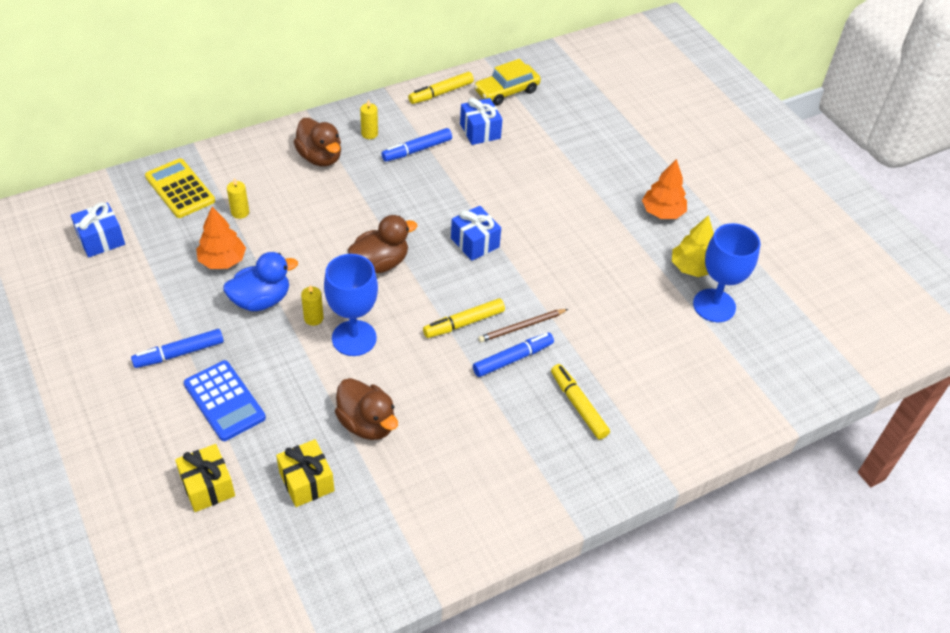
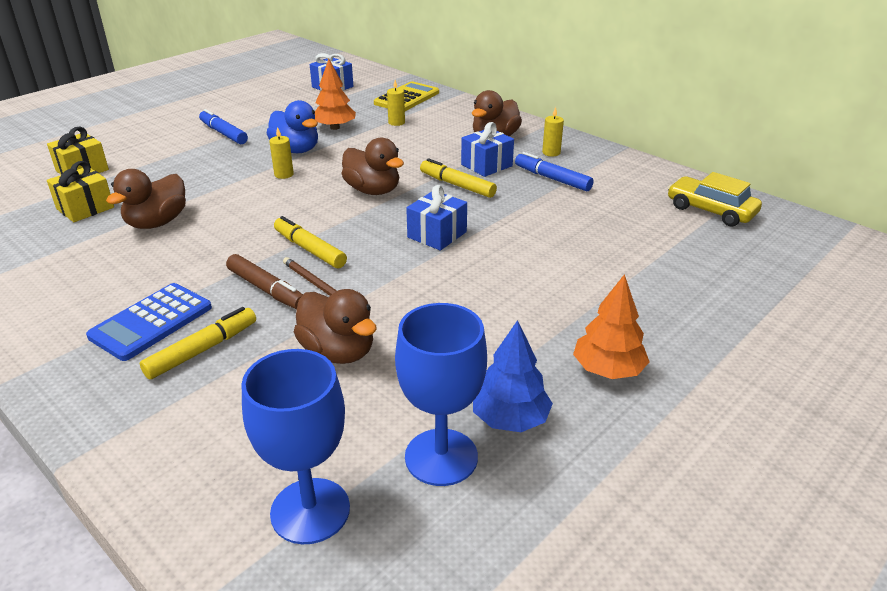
camera: 75 degrees right, 15 degrees down
(224, 401) = (175, 158): blue calculator -> blue calculator (151, 322)
(354, 338) = (265, 196): blue goblet -> blue goblet (310, 510)
(441, 93) = (657, 175): yellow marker -> yellow marker (457, 185)
(480, 131) = (621, 206): blue gift -> blue gift (486, 165)
(513, 358) = (267, 289): blue marker -> brown marker
(604, 331) = (338, 351): none -> brown duck
(692, 268) = (510, 419): yellow tree -> blue tree

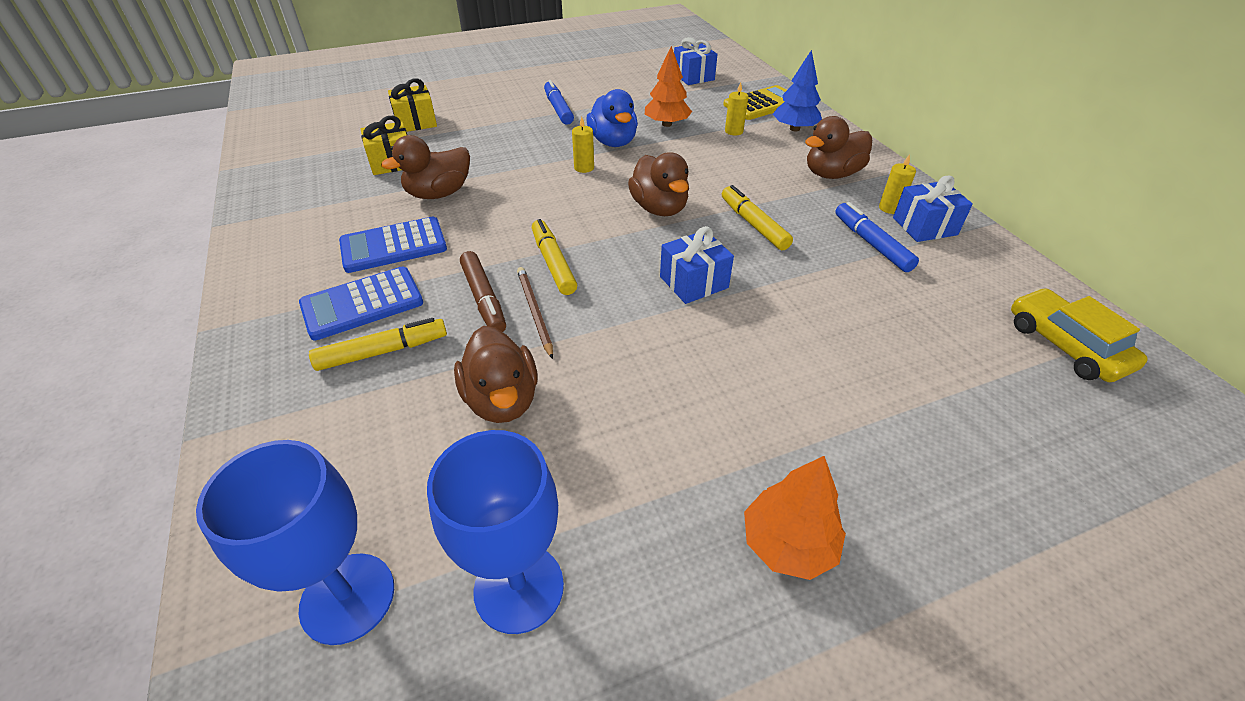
camera: 25 degrees right, 10 degrees up
(145, 272) = (393, 246): none -> blue calculator
(486, 165) = (802, 207): blue gift -> blue gift (924, 226)
(510, 419) = (626, 568): blue tree -> blue tree (794, 129)

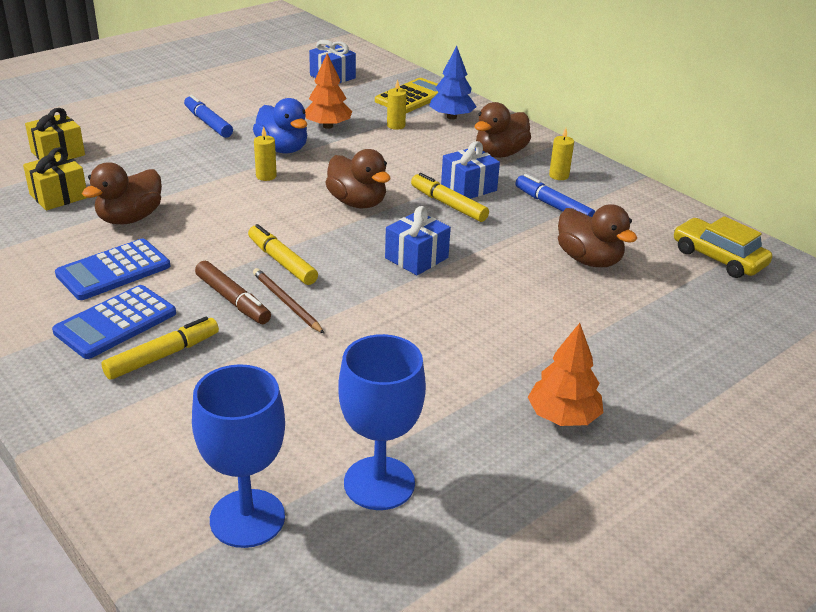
camera: 20 degrees left, 10 degrees down
(502, 400) = (295, 371): brown duck -> brown duck (589, 260)
(924, 226) = (591, 187): blue gift -> blue gift (468, 187)

